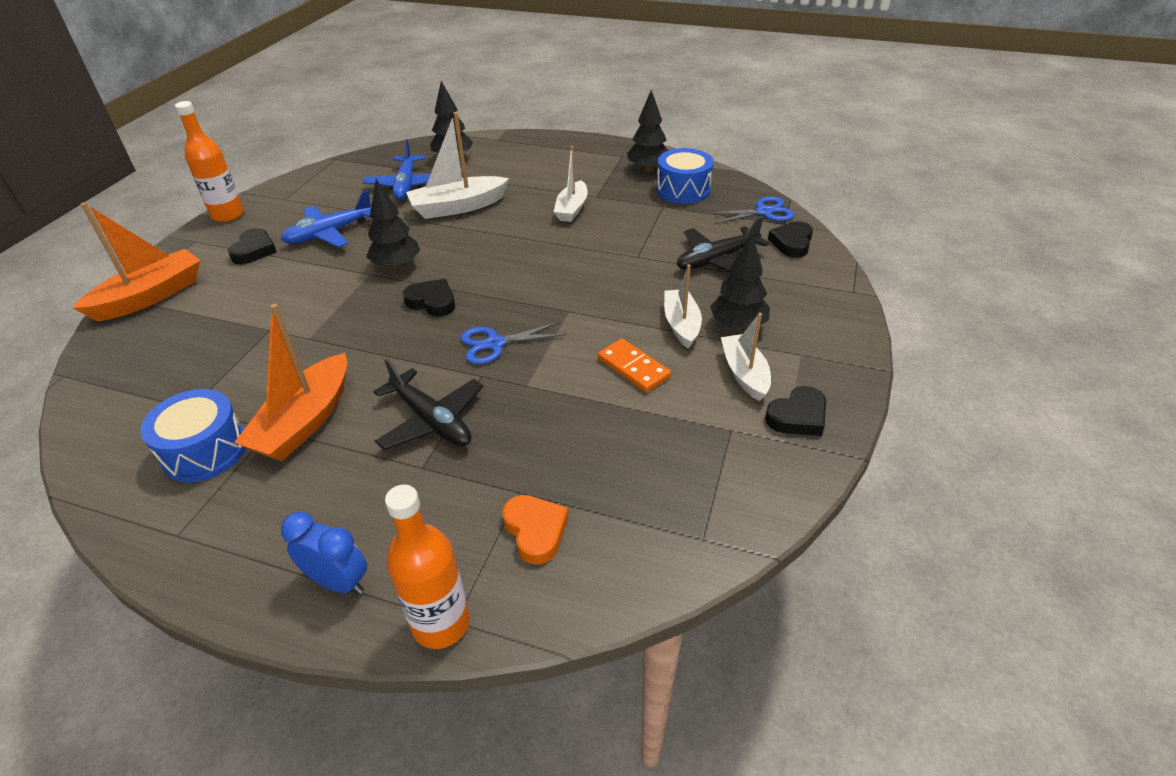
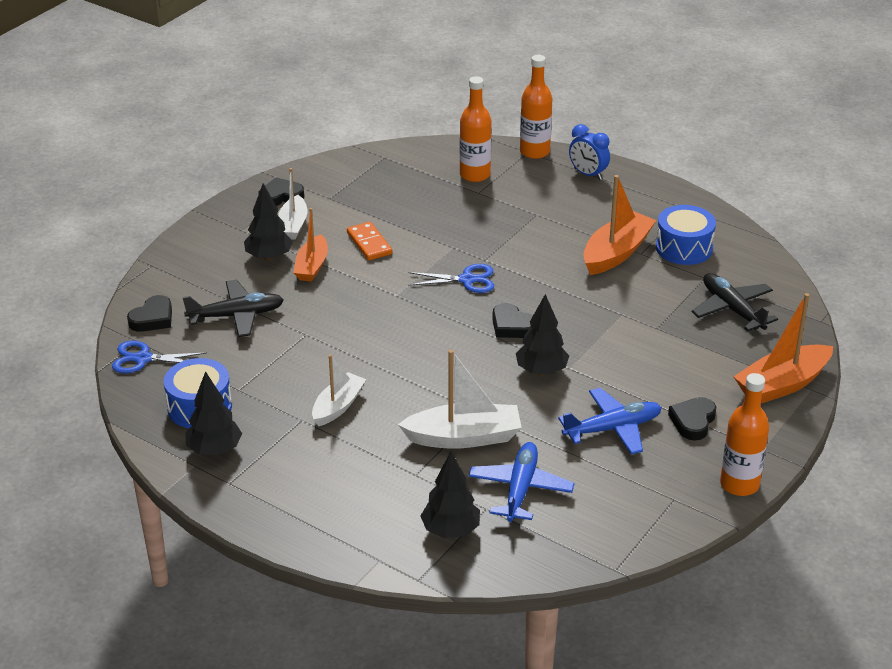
camera: 165 degrees left, 5 degrees down
(431, 420) = (526, 237): black plane -> black plane (732, 309)
(535, 531) = (475, 175): orange heart -> orange bottle
(681, 325) = (312, 266): white boat -> orange boat

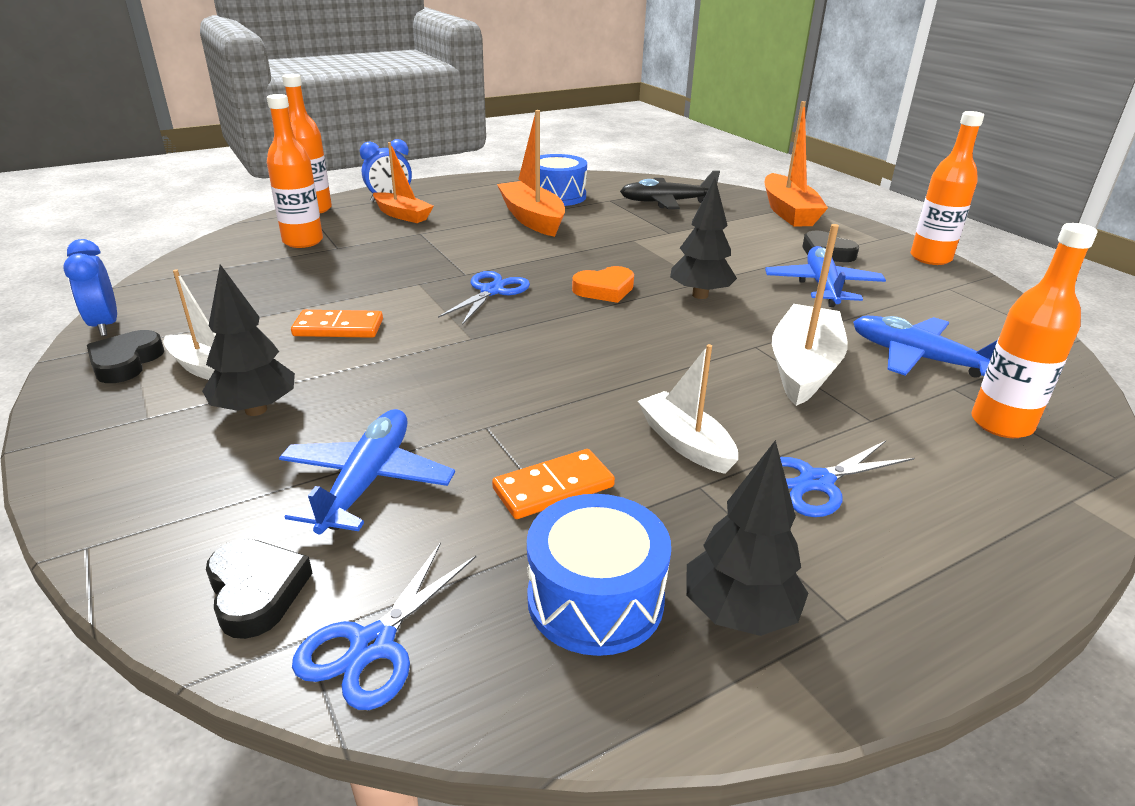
camera: 65 degrees left, 5 degrees down
(236, 316) = (367, 481): black plane -> blue plane
(268, 372) = (553, 487): none -> orange domino
(309, 169) = (105, 325): none -> blue clock
(312, 266) = (329, 380): orange boat -> orange boat (402, 215)
(332, 460) = (816, 482): none -> blue scissors
(450, 531) = (1001, 424): black tree -> orange bottle
(512, 326) = (604, 290): black heart -> orange heart

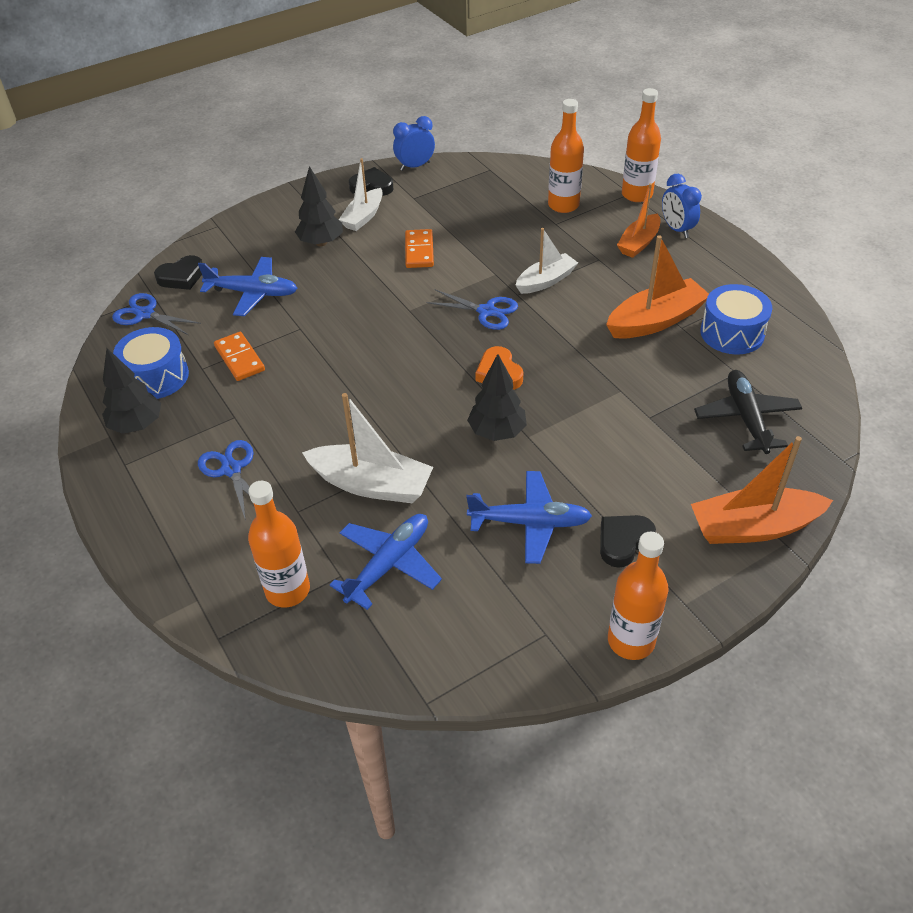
camera: 90 degrees right, 15 degrees up
(685, 443) = (276, 412): white boat -> white boat (546, 281)

